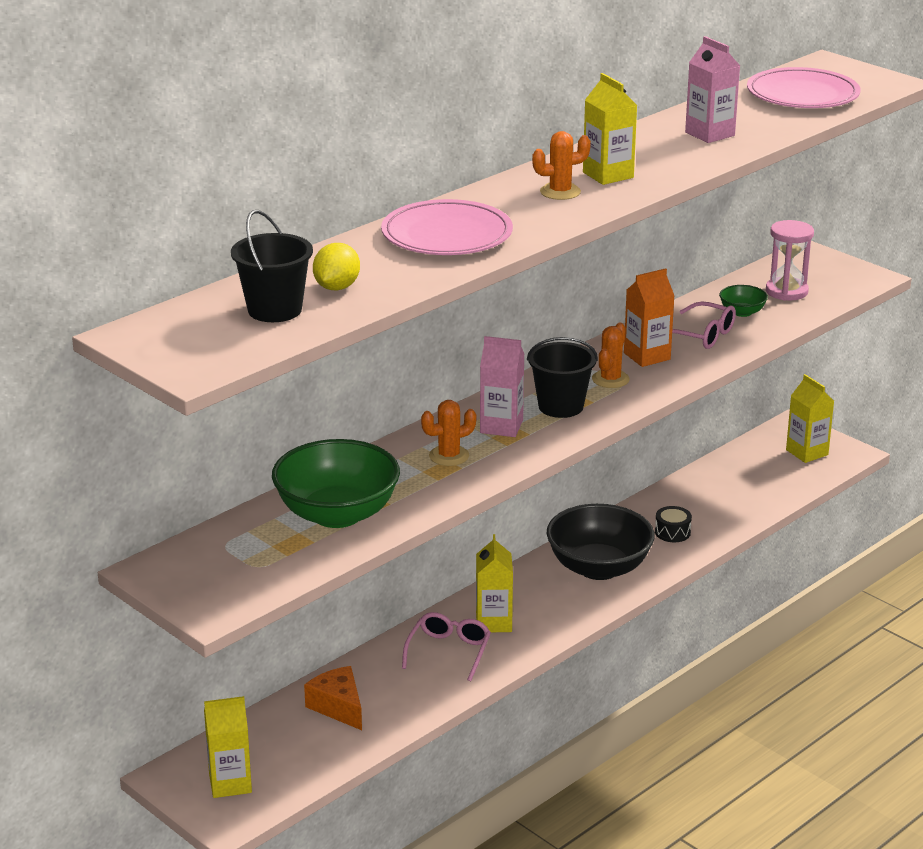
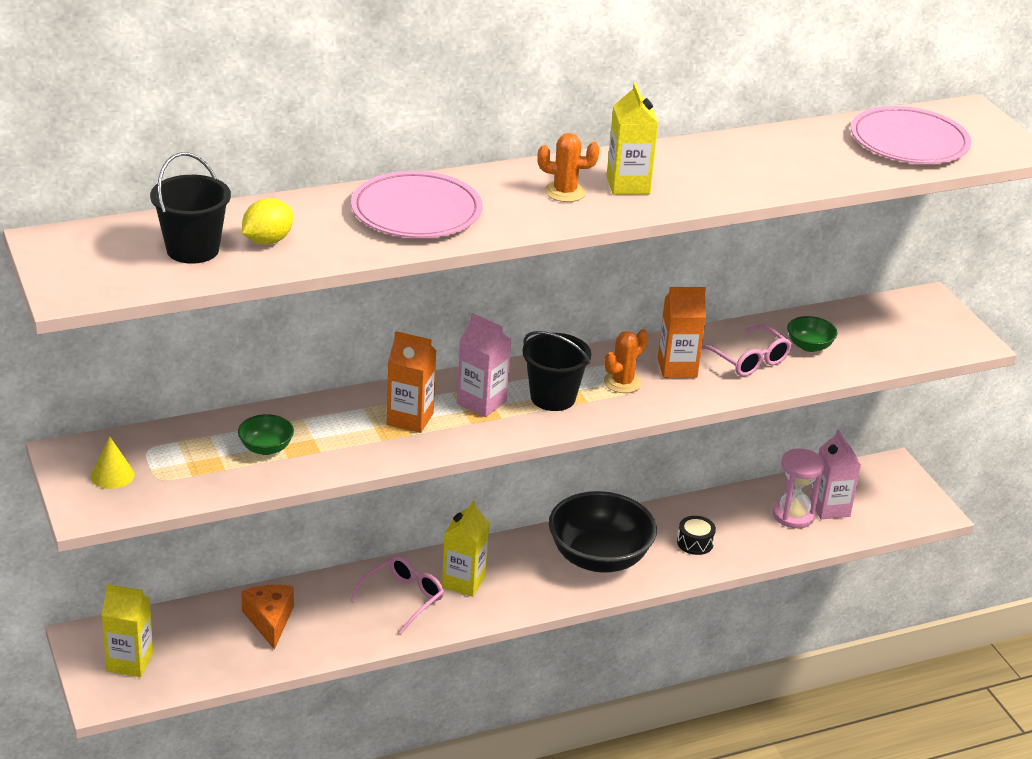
camera: 20 degrees right, 5 degrees up
(210, 575) = (112, 475): none -> yellow cone
(337, 514) = (266, 448): green bowl -> green bowl, size x0.45
(449, 456) = (410, 419): orange cactus -> orange carton
(710, 134) = (771, 164): pink carton -> pink carton (830, 508)
(786, 291) = (873, 335): pink hourglass -> pink hourglass (793, 515)
(807, 452) = (889, 498): yellow carton -> none

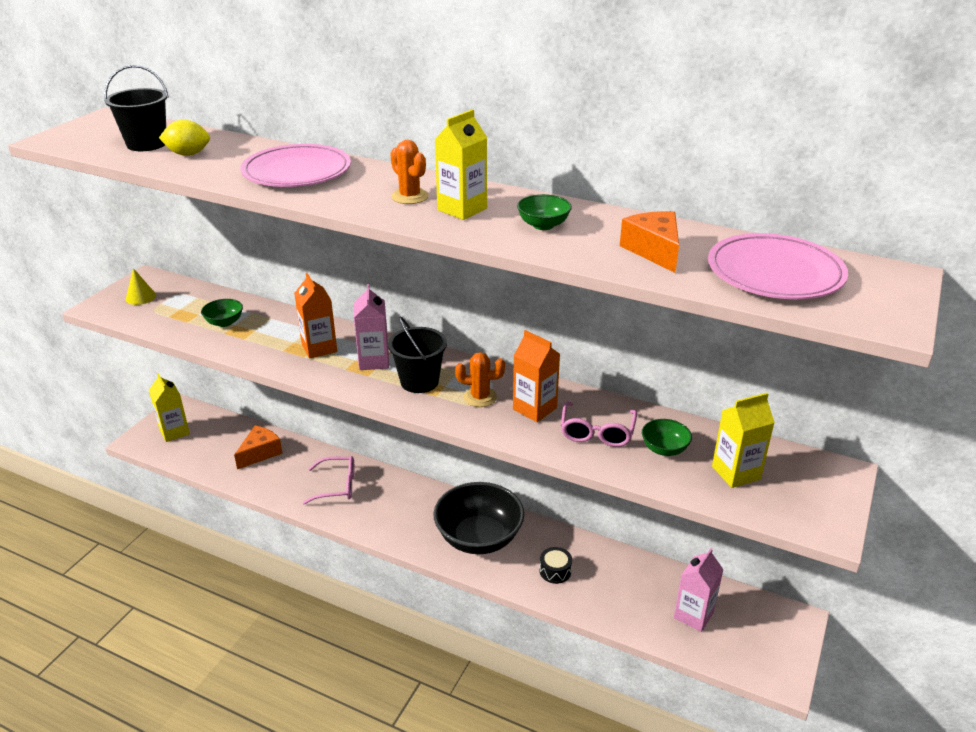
camera: 50 degrees right, 0 degrees up
(463, 582) = (381, 498): yellow carton -> yellow carton (736, 473)
(710, 171) = (543, 225): none -> green bowl
(793, 515) = (656, 601): pink hourglass -> none
(816, 159) = (654, 251): none -> orange cheese

